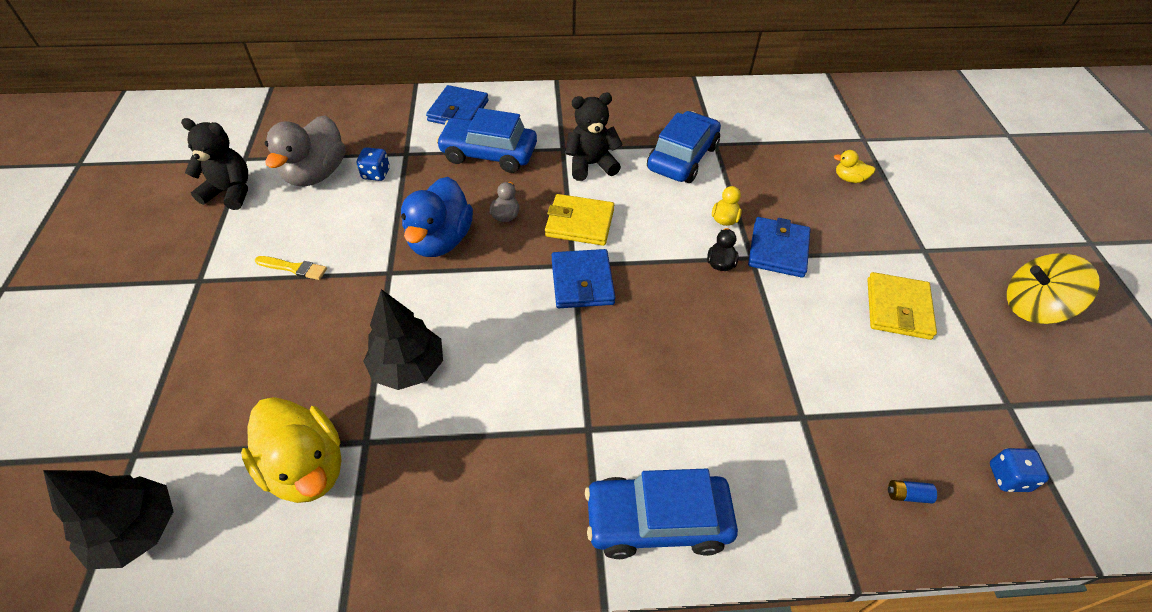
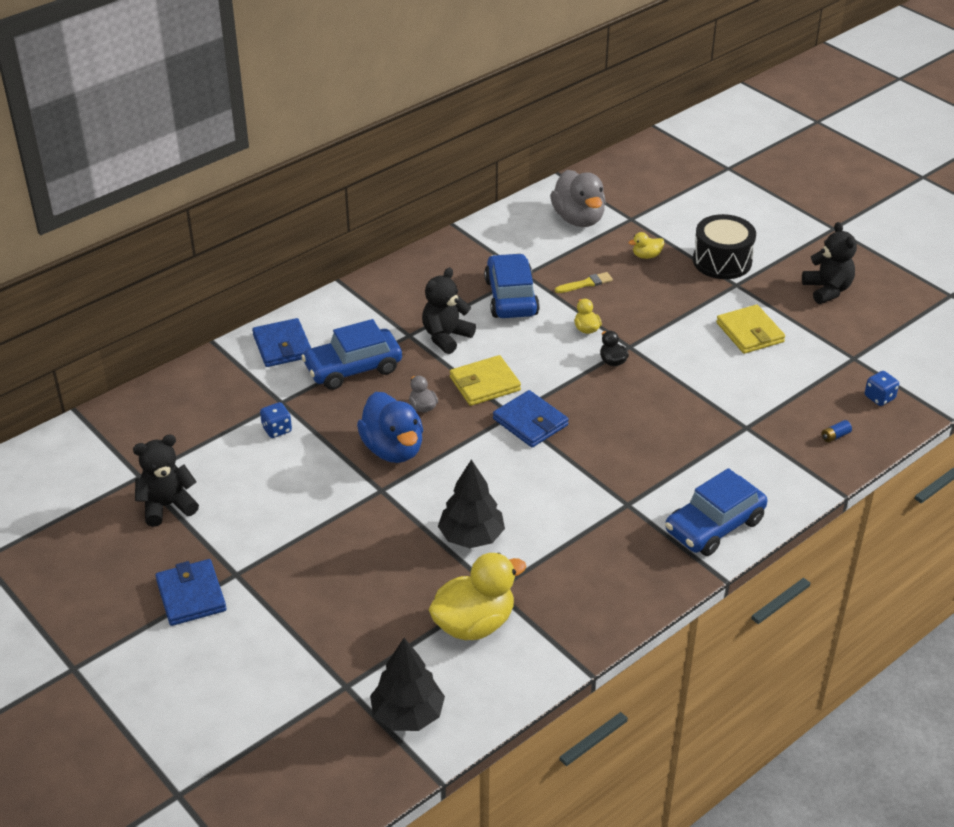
camera: 35 degrees left, 10 degrees down
(294, 268) = (302, 526): yellow brush -> yellow brush (586, 283)
(306, 467) = (474, 624): yellow duck -> yellow duck turned 45 degrees counterclockwise
(316, 174) = (224, 455): grey duck -> grey duck (578, 219)
(778, 250) = (642, 332): blue wallet -> blue wallet (191, 595)
(927, 219) = (722, 261): none -> black drum
(1033, 307) = (827, 290): yellow spinning top -> black teddy bear

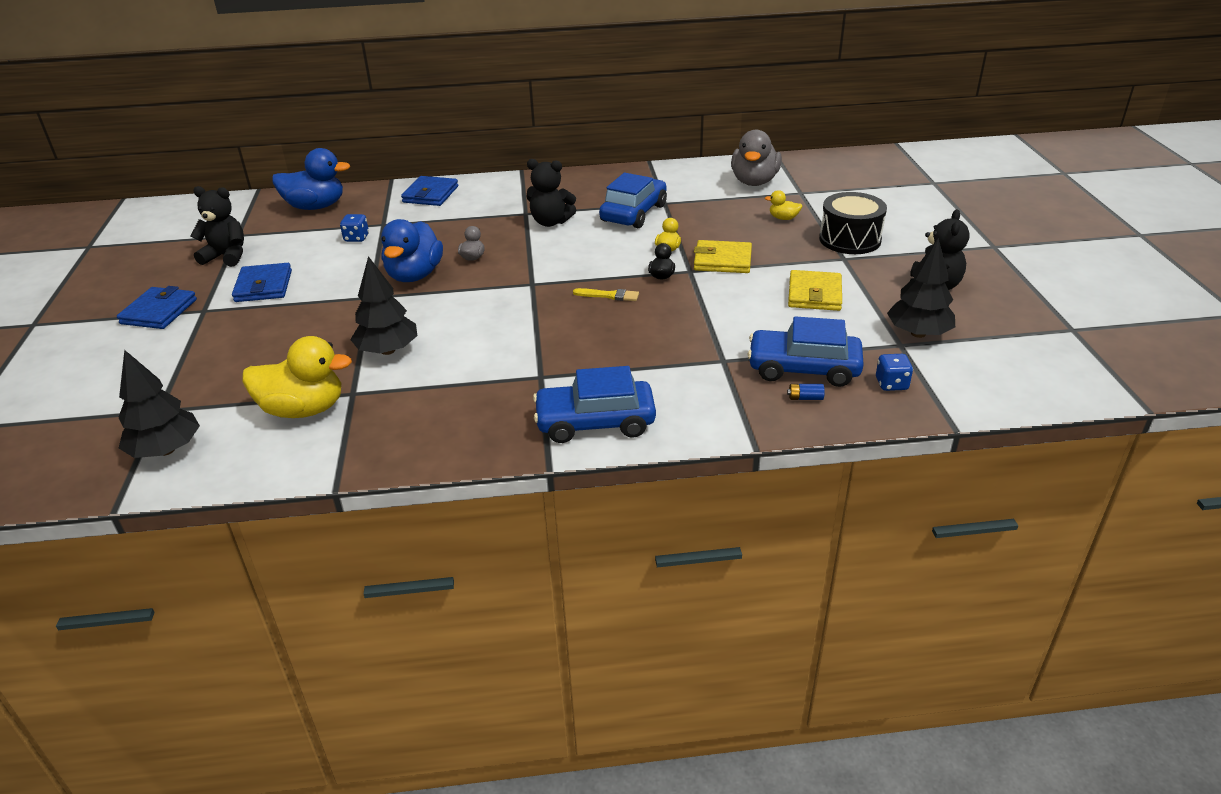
camera: 35 degrees right, 5 degrees down
(177, 408) = (315, 207): none -> blue duck
(353, 368) = (458, 220): blue car -> blue car (803, 368)
(446, 337) = (550, 222): black teddy bear -> black teddy bear turned 150 degrees counterclockwise
(485, 384) = (538, 258): yellow wallet -> yellow wallet (722, 260)
(530, 422) = (539, 293): blue wallet -> blue wallet (263, 286)
(586, 283) = (706, 221): yellow brush -> yellow brush (609, 295)
(856, 342) = (918, 333): none -> black tree

